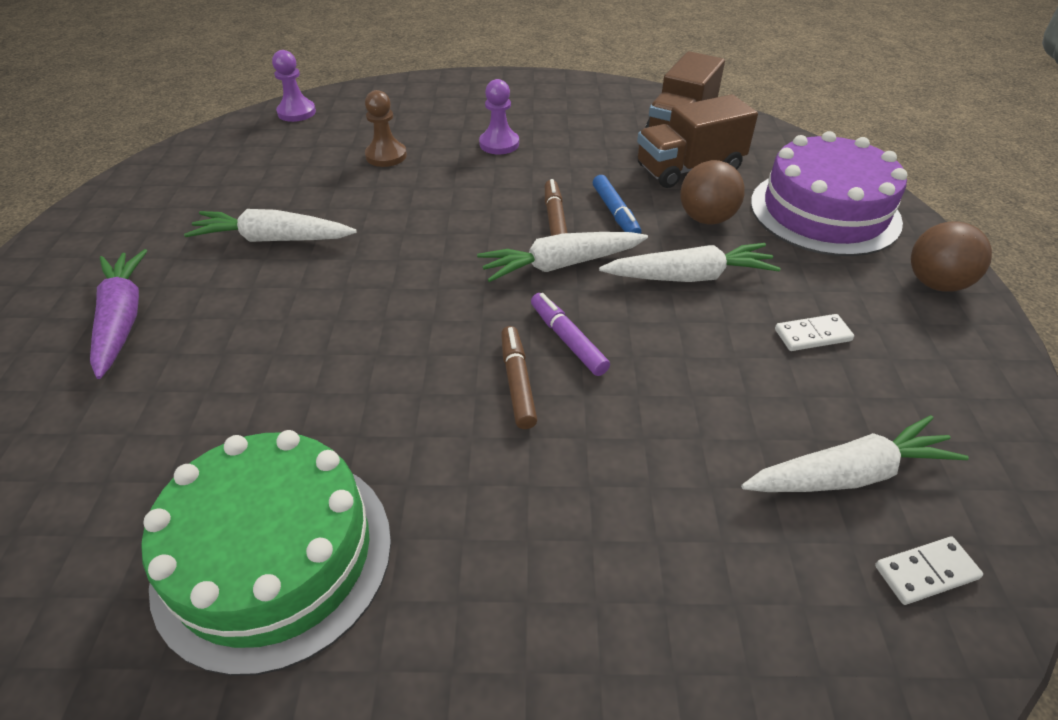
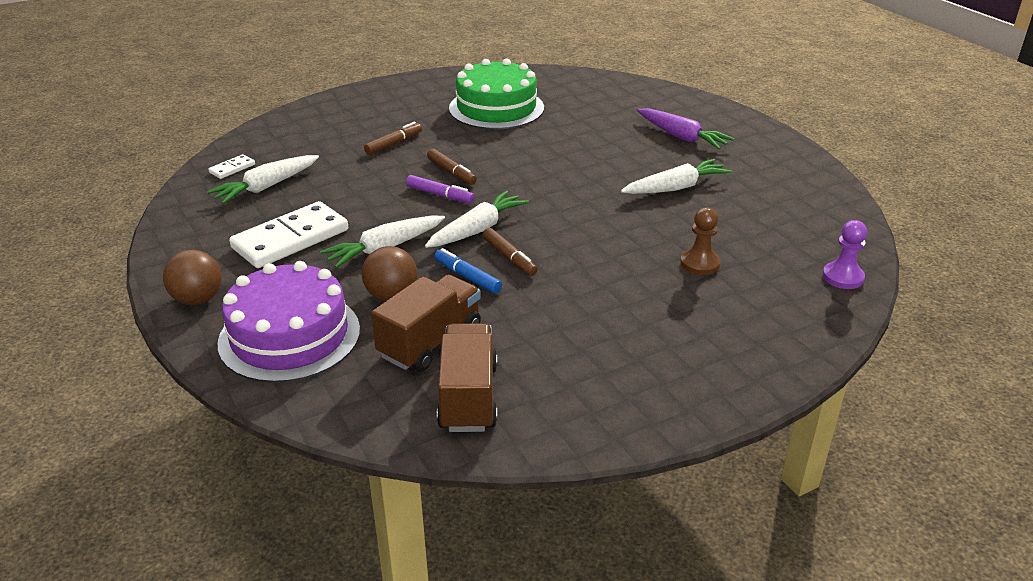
camera: 150 degrees right, 10 degrees down
(499, 144) = (624, 308): purple pawn -> none
(566, 513) = (393, 144): none -> brown marker
(812, 335) = (291, 239): white domino -> white domino, size x2.26

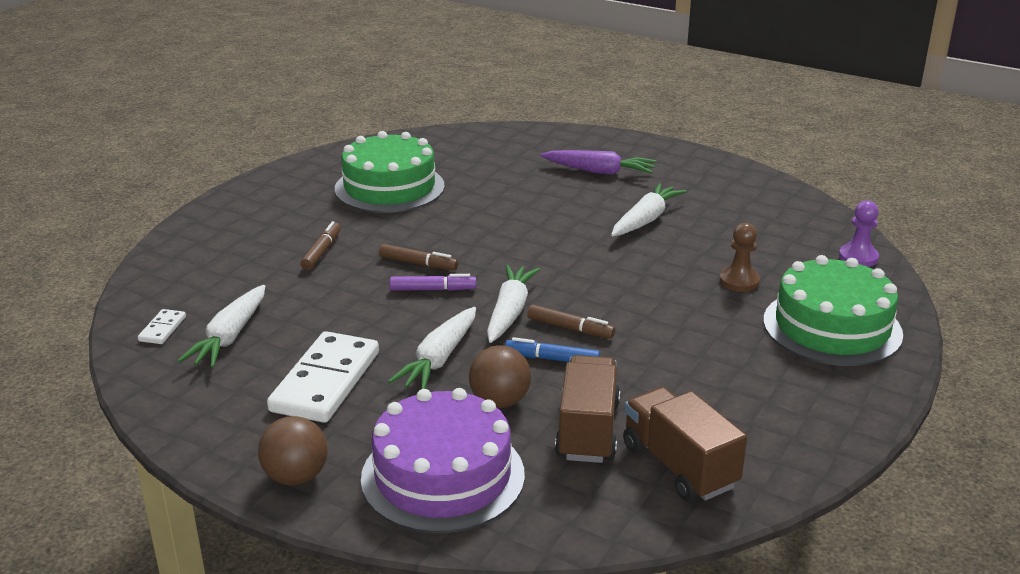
camera: 30 degrees left, 5 degrees down
(741, 331) = (832, 327): none -> green cake

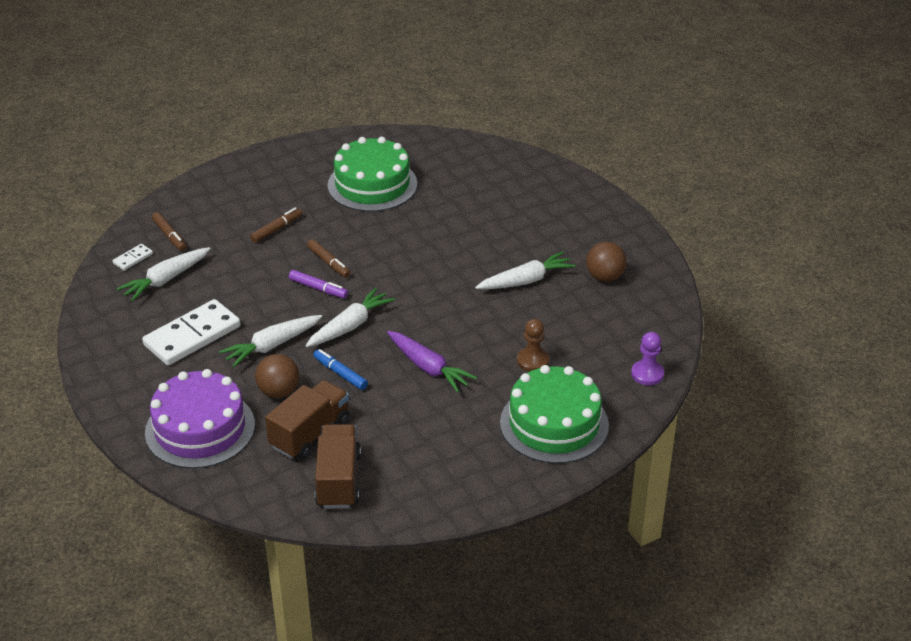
camera: 30 degrees right, 10 degrees up
(296, 477) = (123, 395): brown ball -> brown ball (605, 277)
(570, 328) = (375, 354): brown marker -> brown marker (170, 236)
(599, 171) = (541, 221): purple carrot -> purple carrot (428, 367)

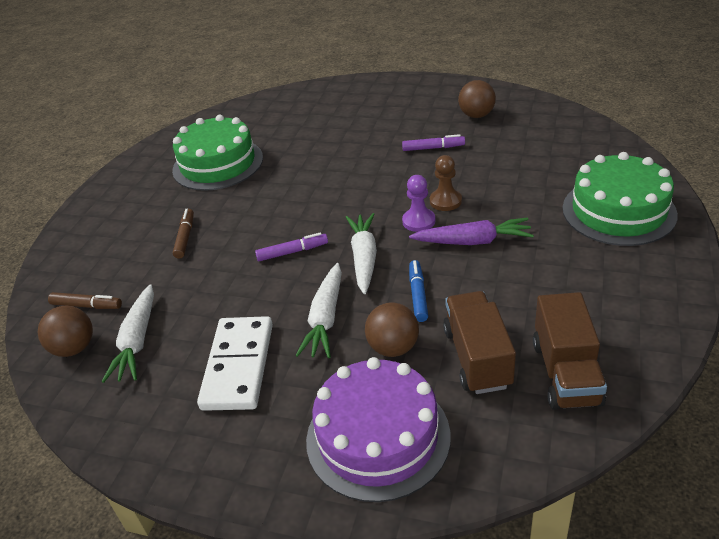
camera: 40 degrees left, 0 degrees up
(133, 259) = (74, 348): white domino -> brown ball
(329, 263) = (270, 230): brown marker -> none
(338, 480) = (566, 373): brown truck -> brown truck turned 135 degrees counterclockwise
(340, 374) = (418, 295): blue marker -> blue marker turned 90 degrees clockwise
(525, 280) = (433, 148): white carrot -> purple marker
(532, 361) = (529, 186): brown pawn -> brown pawn (445, 201)
(647, 374) = (607, 145): purple pawn -> purple pawn (418, 221)

